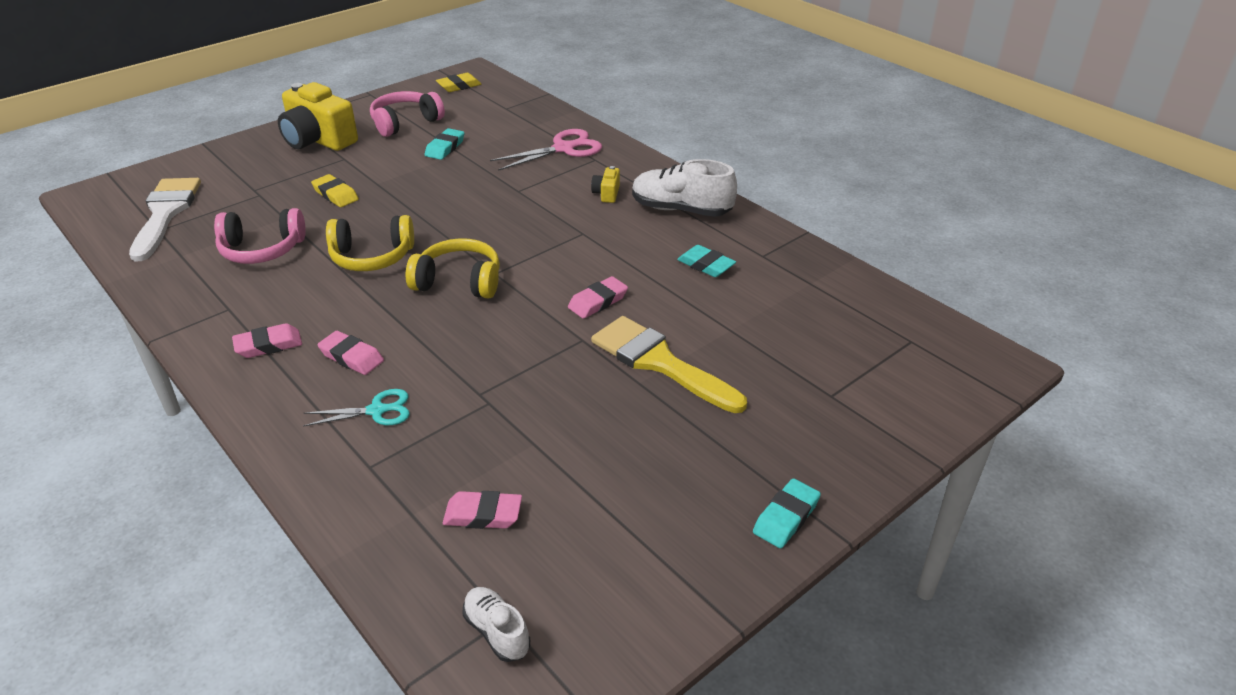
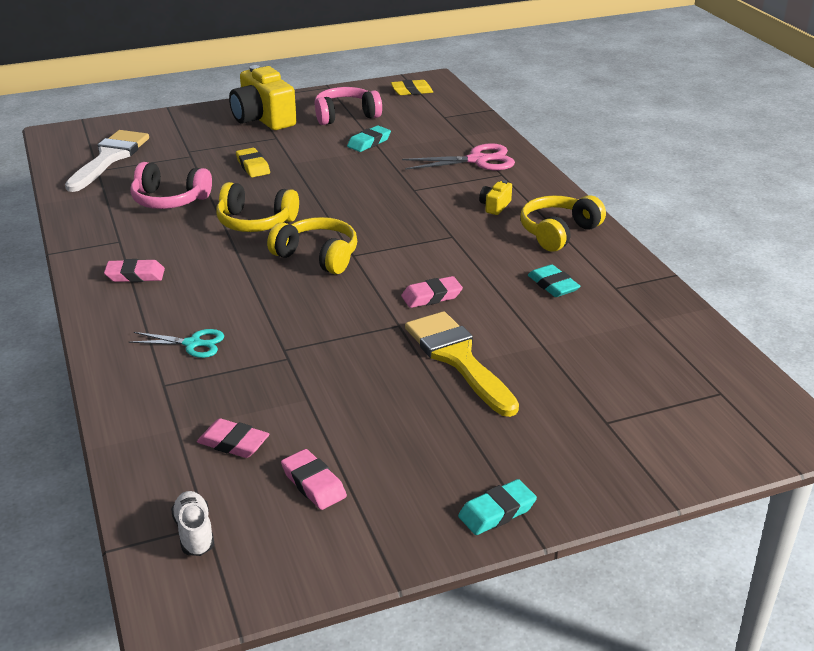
camera: 20 degrees right, 5 degrees down
(351, 357) = (195, 298): pink eraser -> pink eraser (313, 484)
(681, 210) = (558, 232): white shoe -> yellow headphones

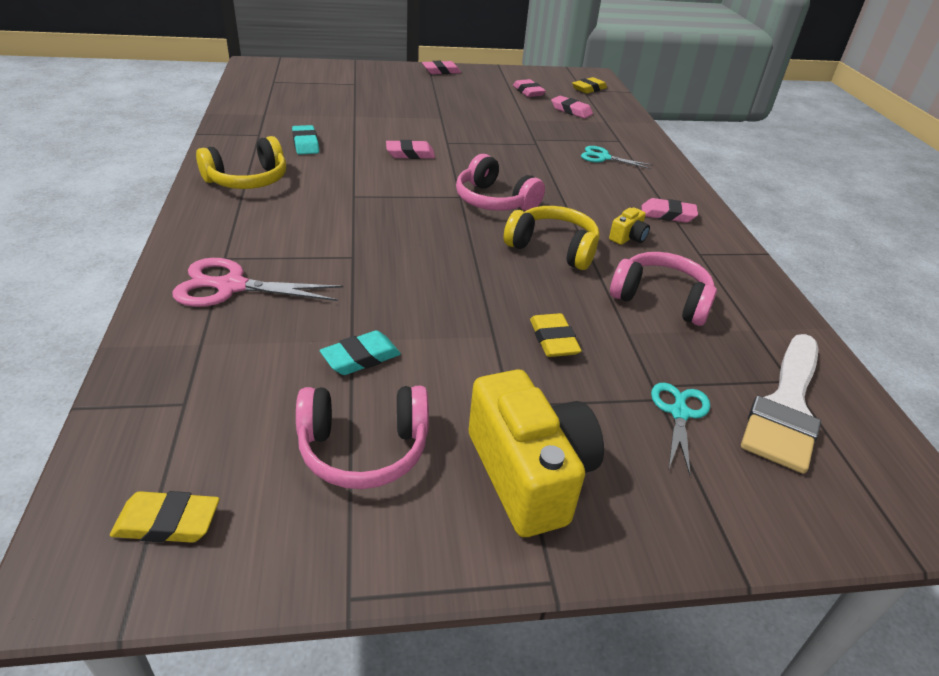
camera: 170 degrees left, 5 degrees up
(178, 147) = (679, 412): none -> turquoise scissors
(194, 533) = (589, 89): white shoe -> yellow eraser
(317, 256) = (494, 201): yellow headphones -> pink headphones
(458, 358) = (417, 119): yellow brush -> none
(495, 206) = (279, 217): yellow camera -> yellow camera (628, 237)
(497, 512) = (441, 71): turquoise eraser -> pink eraser

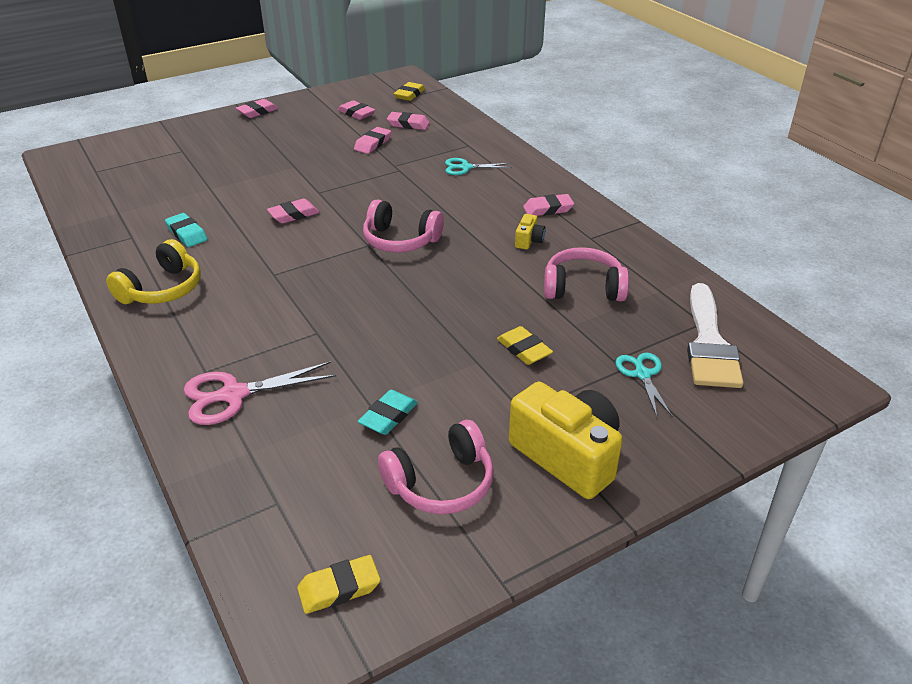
camera: 20 degrees left, 0 degrees up
(526, 117) = (373, 144): none -> pink eraser
(553, 248) = (476, 270): yellow headphones -> none

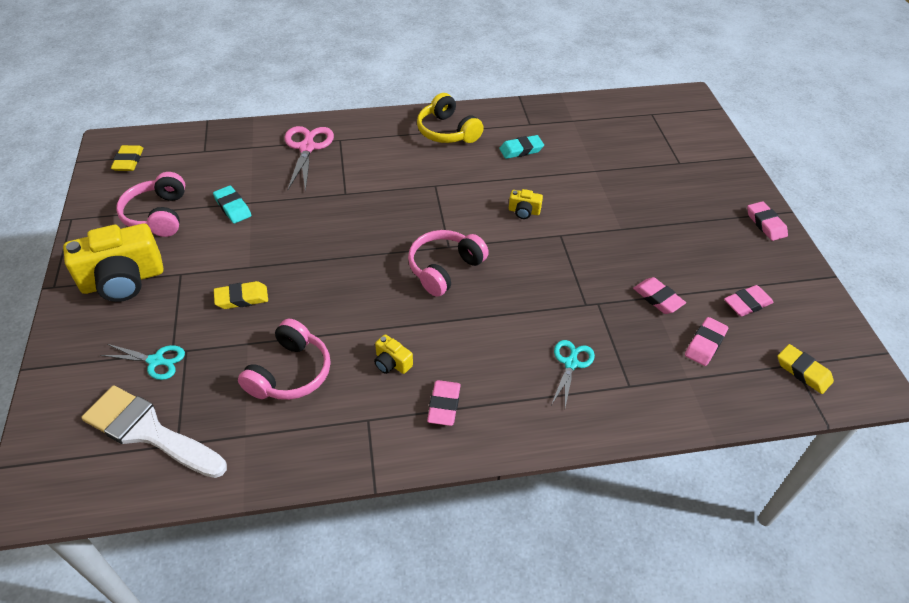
camera: 110 degrees right, 10 degrees up
(294, 215) = (524, 211): pink eraser -> yellow camera

